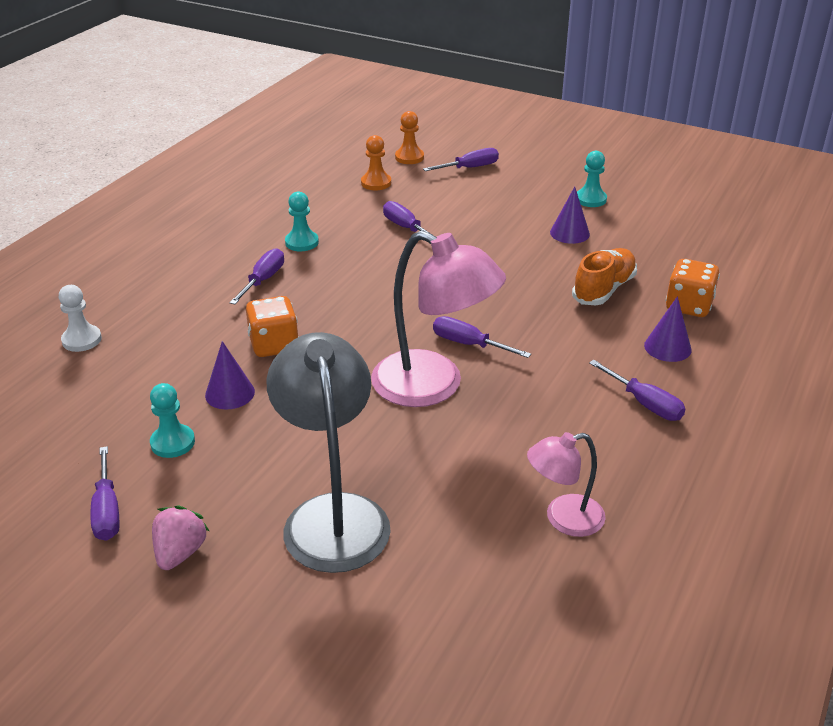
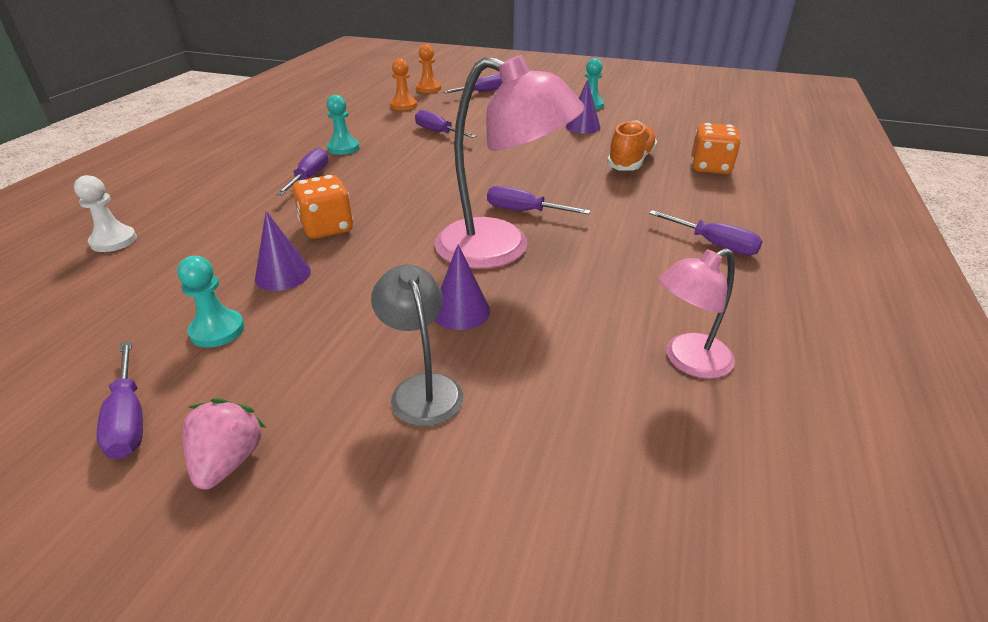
camera: 10 degrees left, 0 degrees up
(333, 515) = (422, 388): grey lamp -> grey lamp, size x0.55
(667, 347) = (709, 198): purple cone -> purple cone (461, 311)

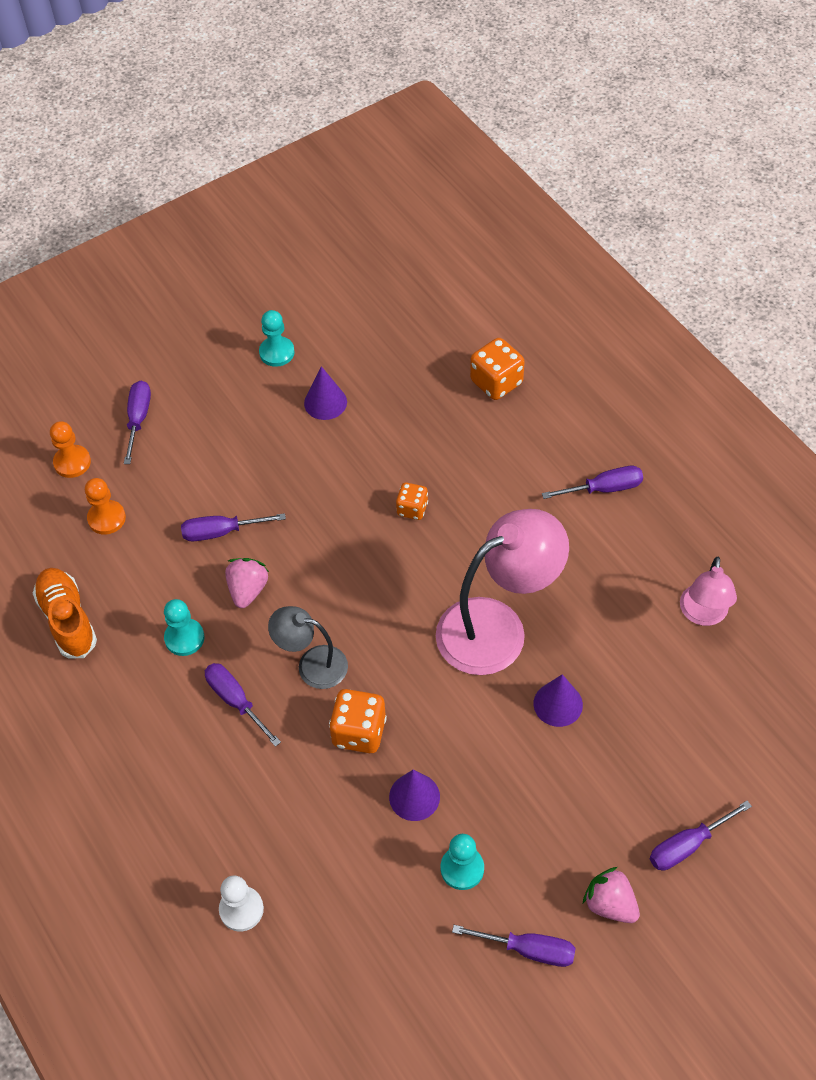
camera: 50 degrees left, 20 degrees up
(405, 152) = (248, 590): none -> pink strawberry
(422, 388) = (621, 772): grey lamp -> grey lamp (312, 664)
(524, 211) = (453, 572): purple screwdriver -> purple screwdriver (688, 845)
(552, 178) = (412, 509): none -> orange dice
(630, 161) = (434, 427): orange shoe -> orange shoe (68, 619)

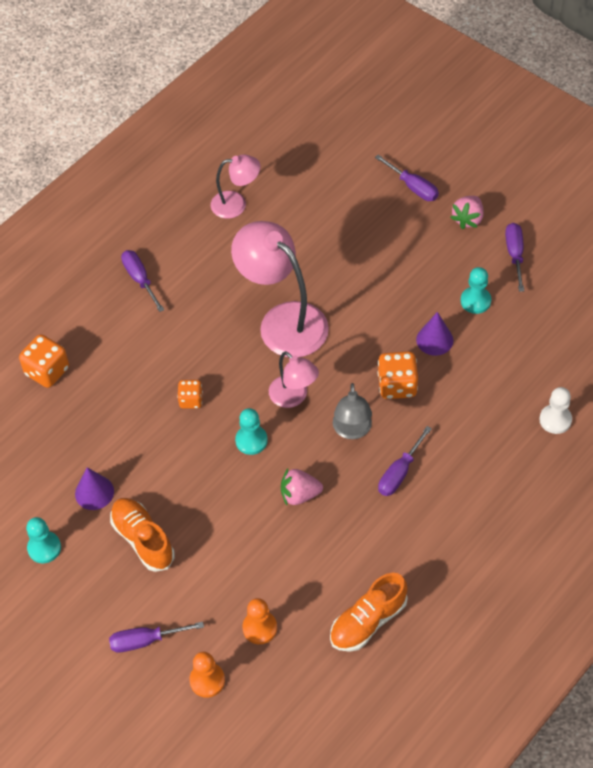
camera: 105 degrees left, 0 degrees up
(184, 638) = (357, 526): turquoise pawn -> turquoise pawn (251, 440)
(222, 532) = (249, 531): purple screwdriver -> none
(252, 435) = (143, 539): none -> orange shoe
(381, 613) = (293, 397): none -> pink lamp
(558, 704) = (334, 273): purple cone -> none

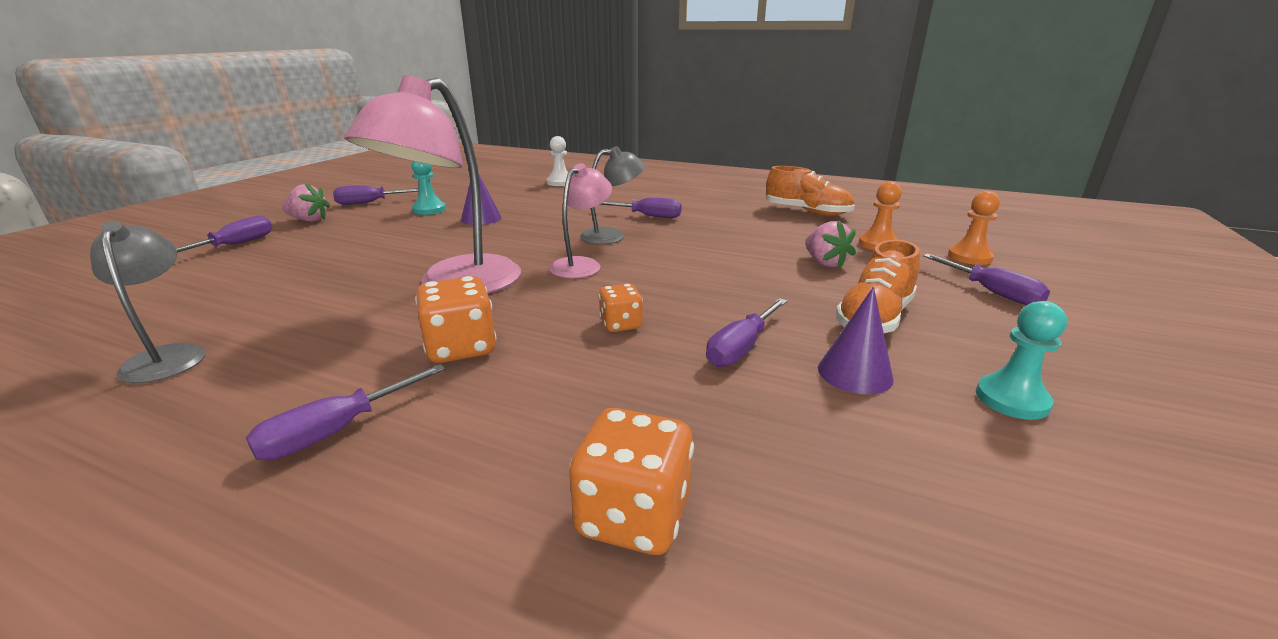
camera: 110 degrees left, 30 degrees down
(140, 451) = (741, 347): none -> purple screwdriver
(236, 204) = (168, 356): pink lamp -> grey lamp
(251, 440) = (660, 277): turquoise pawn -> none
(299, 495) = (710, 247): pink strawberry -> pink strawberry (825, 263)
(397, 385) = (544, 225): orange dice -> orange dice (461, 348)

